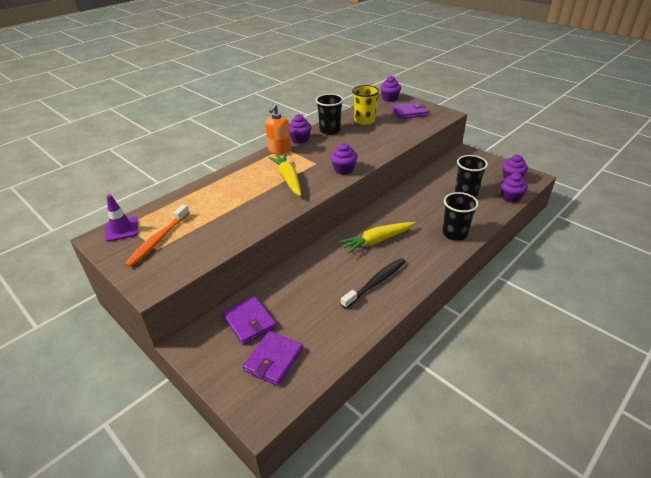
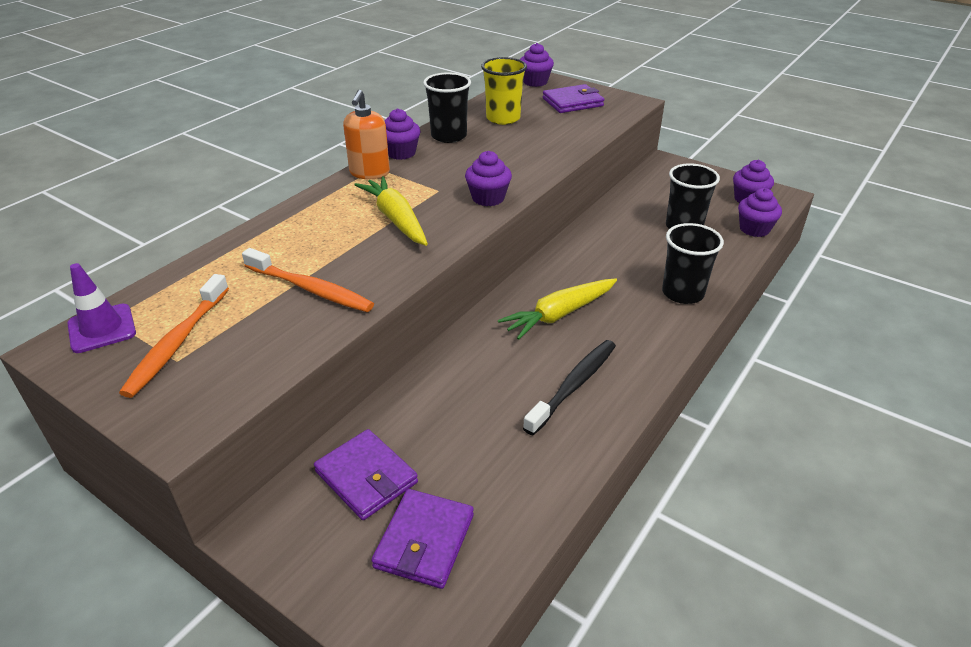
camera: 10 degrees left, 0 degrees up
(233, 216) = (310, 289): none -> orange toothbrush

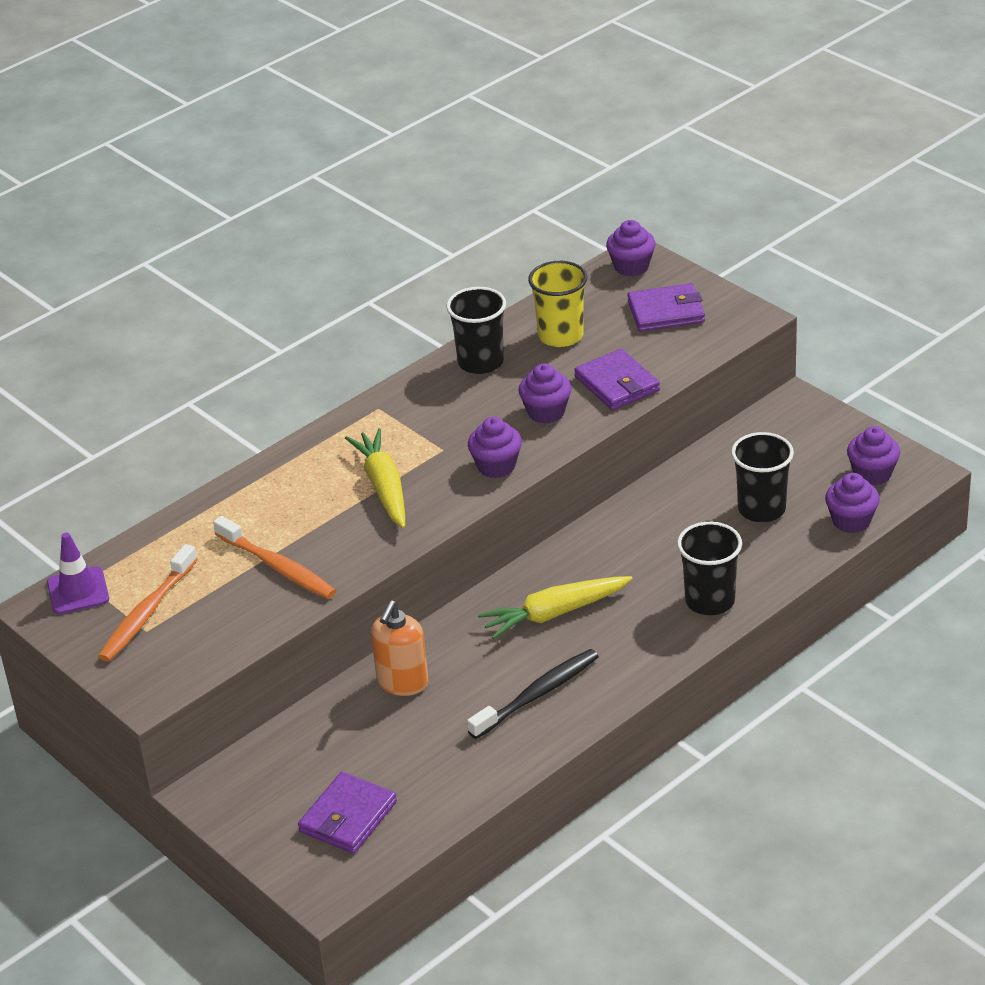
camera: 15 degrees right, 0 degrees up
(366, 477) = (308, 759): purple wallet -> purple wallet (617, 384)
(369, 173) = (369, 416): orange soap dispenser -> orange soap dispenser (402, 682)
(401, 153) = (413, 386): purple cupcake -> purple cupcake (546, 412)

